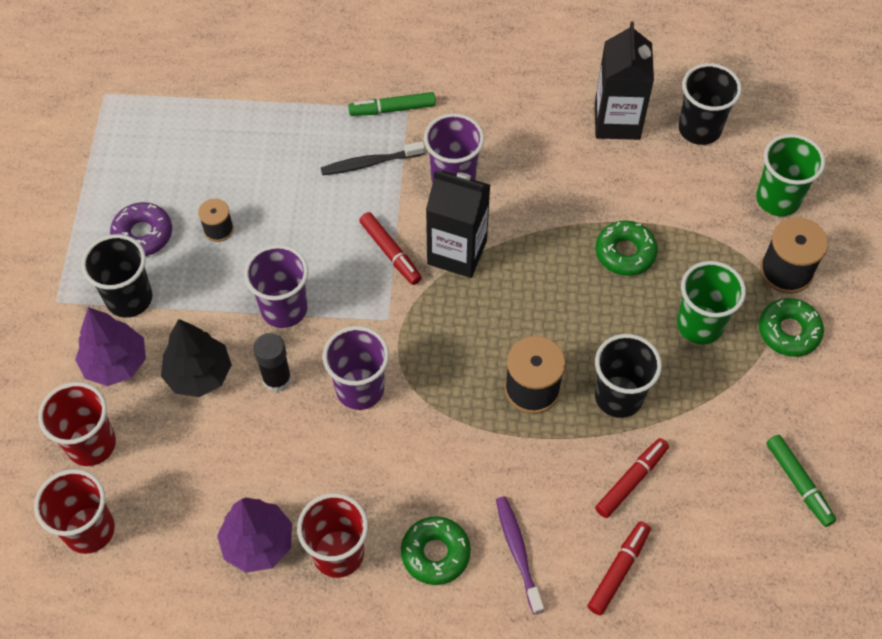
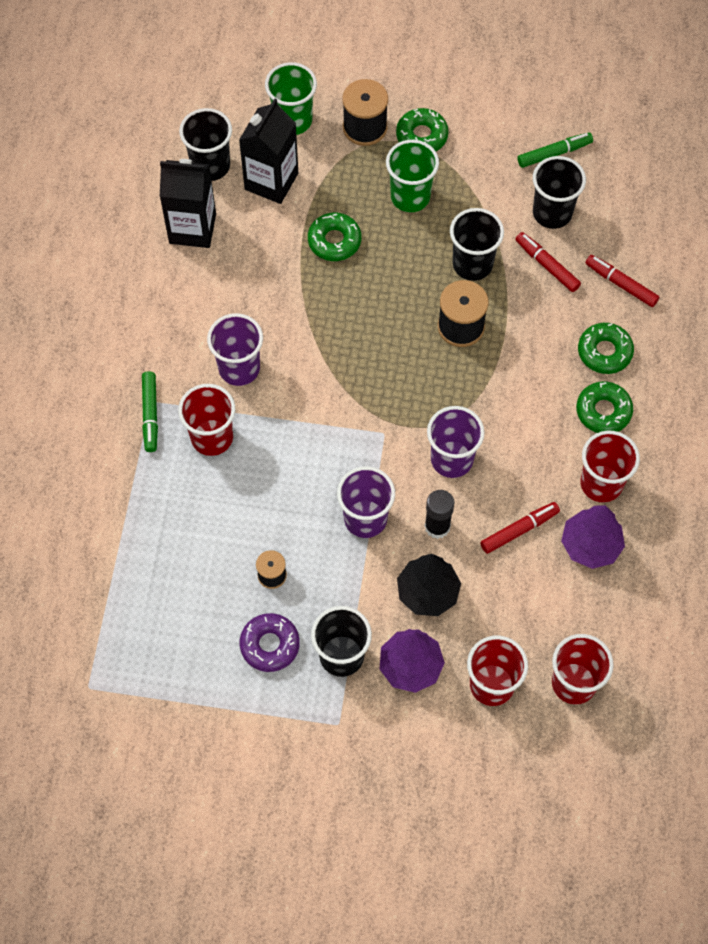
camera: 85 degrees left, 5 degrees up
(370, 163) = (212, 437): black toothbrush -> red cup
(390, 252) = (314, 426): red marker -> red marker (519, 530)
(457, 252) = (320, 372): black carton -> black carton (271, 181)
(518, 553) = (604, 352): purple toothbrush -> green donut
(708, 484) = (552, 213): none -> black cup

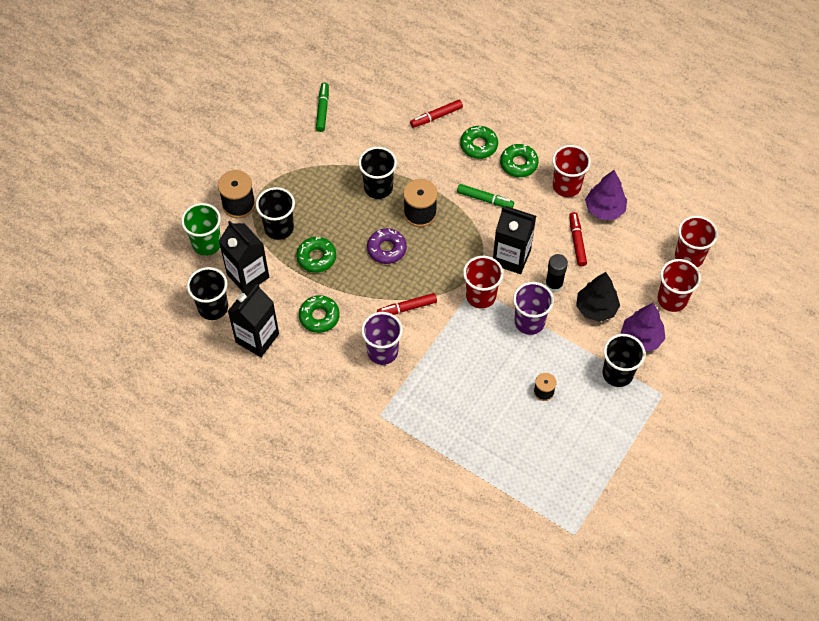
camera: 65 degrees left, 5 degrees down
(150, 414) = (389, 419): green marker -> green marker (485, 199)
(212, 437) = (426, 388): red cup -> red cup (481, 296)
(270, 645) = (592, 412): purple donut -> purple donut (386, 249)
(410, 197) = (308, 201): green cup -> none
(422, 136) = (265, 175): green donut -> green donut (319, 317)
(452, 459) = (511, 257): purple cup -> black carton
(547, 265) = (402, 149): red marker -> red marker (407, 308)
(552, 213) = (365, 130): black cup -> black cup (279, 228)

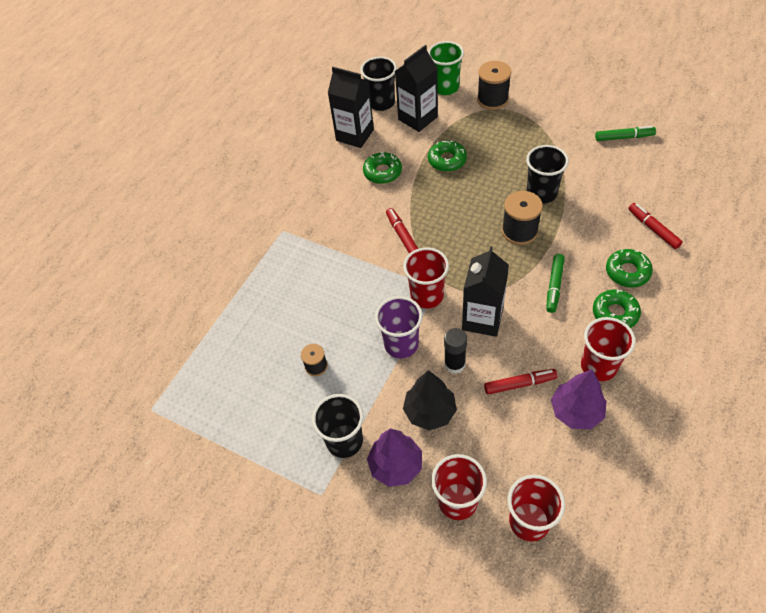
camera: 90 degrees right, 5 degrees down
(279, 228) = (473, 130): black cup -> none
(382, 352) = (350, 223): purple cup -> none
(386, 249) = (468, 210): purple donut -> none

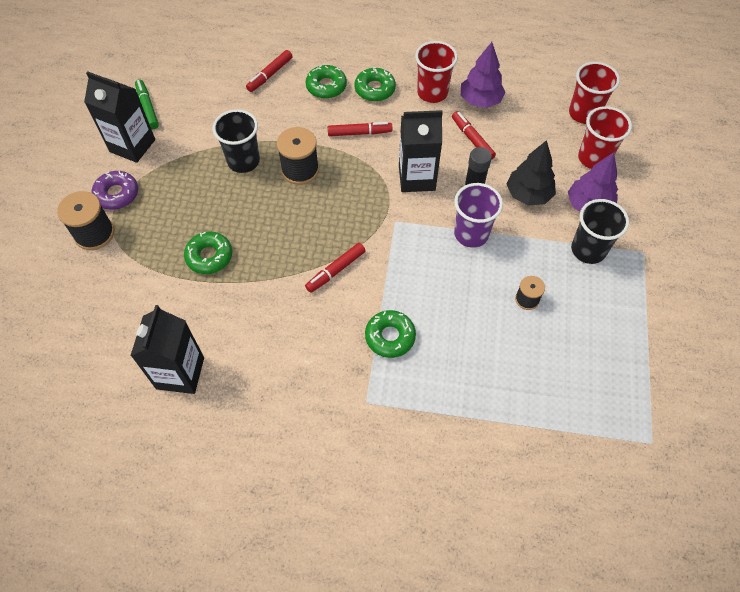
camera: 115 degrees left, 5 degrees up
(381, 103) = (111, 359): black cup -> none
(382, 172) = (242, 319): green donut -> green donut (390, 337)
(418, 118) = (138, 306): black carton -> black carton (132, 145)
(427, 296) = (407, 228): red cup -> none
(445, 87) = (74, 290): green cup -> none
(528, 113) = (117, 194): none -> purple donut
(554, 286) = (359, 133): green marker -> red marker

